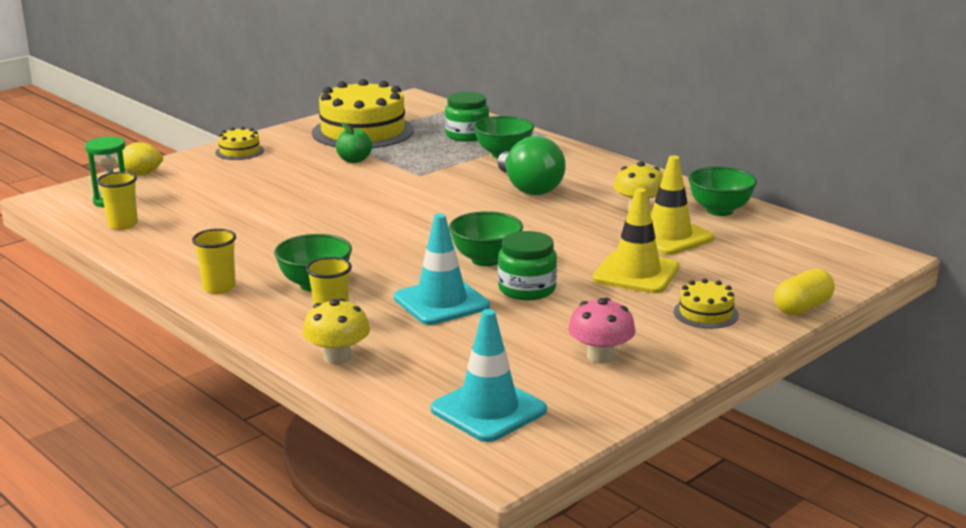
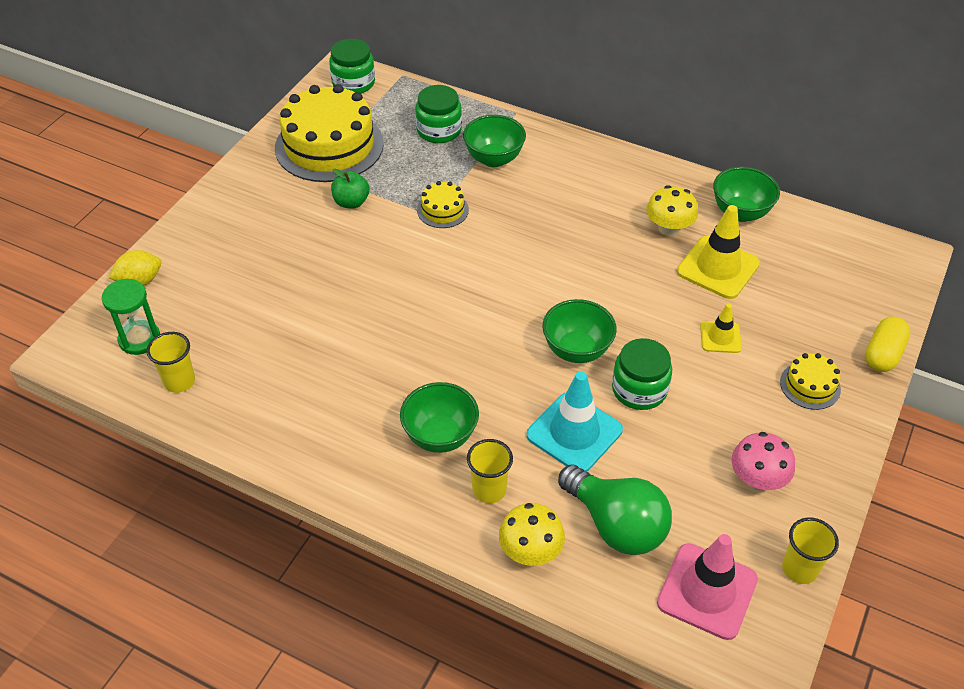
camera: 20 degrees left, 25 degrees up
(219, 288) = (349, 468): yellow cup -> yellow cup (799, 569)
(239, 151) = (221, 212): yellow cake -> yellow cake (442, 210)
(414, 105) = (353, 83): none -> green jar
(488, 410) = (707, 591): turquoise traffic cone -> pink traffic cone
(529, 188) = (550, 215): green light bulb -> green light bulb (616, 525)
(636, 273) = (720, 337): yellow traffic cone -> yellow traffic cone, size x0.56

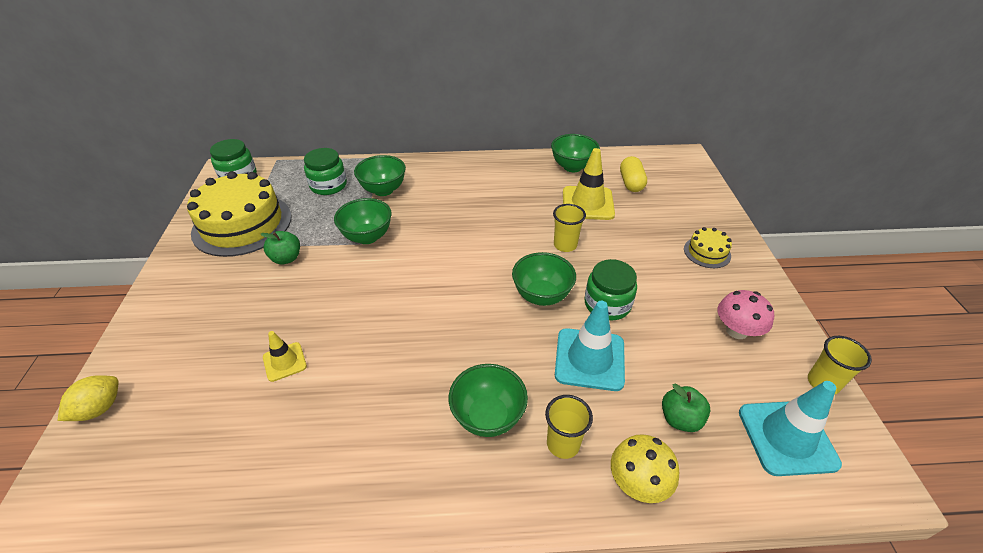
camera: 30 degrees left, 5 degrees down
(139, 339) = (124, 469): green hourglass -> none
(179, 381) = (193, 493): yellow cup -> yellow cup (565, 245)
(442, 210) = (367, 237): yellow cake -> green bowl
(616, 525) = (680, 419): green light bulb -> green apple
(669, 228) = (537, 191): yellow mushroom -> none
(707, 591) = (787, 437): pink traffic cone -> turquoise traffic cone
(720, 337) = (627, 245): yellow traffic cone -> yellow traffic cone (284, 362)
(883, 354) = (727, 215): yellow capsule -> yellow capsule (631, 183)

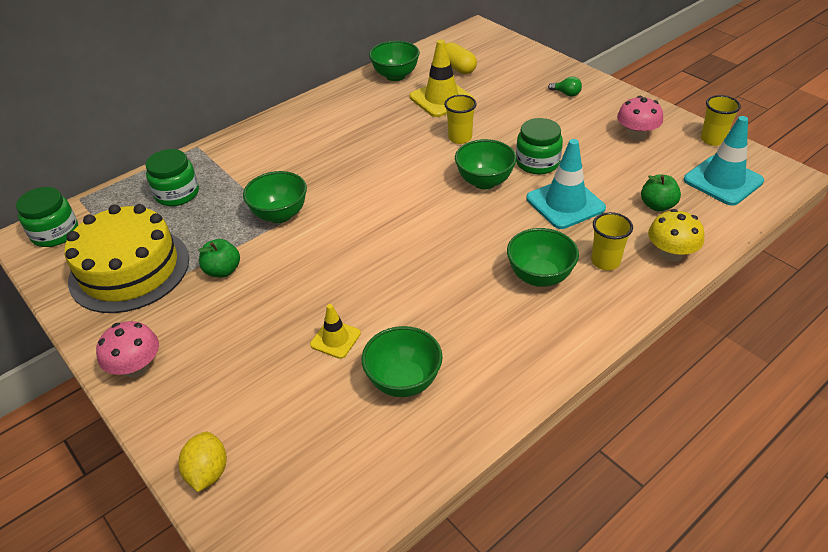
camera: 35 degrees left, 0 degrees up
(163, 298) = (136, 367): none -> pink mushroom
(383, 190) = (242, 171): green bowl -> green bowl (403, 381)
(707, 252) = (566, 94): yellow cake -> green light bulb

